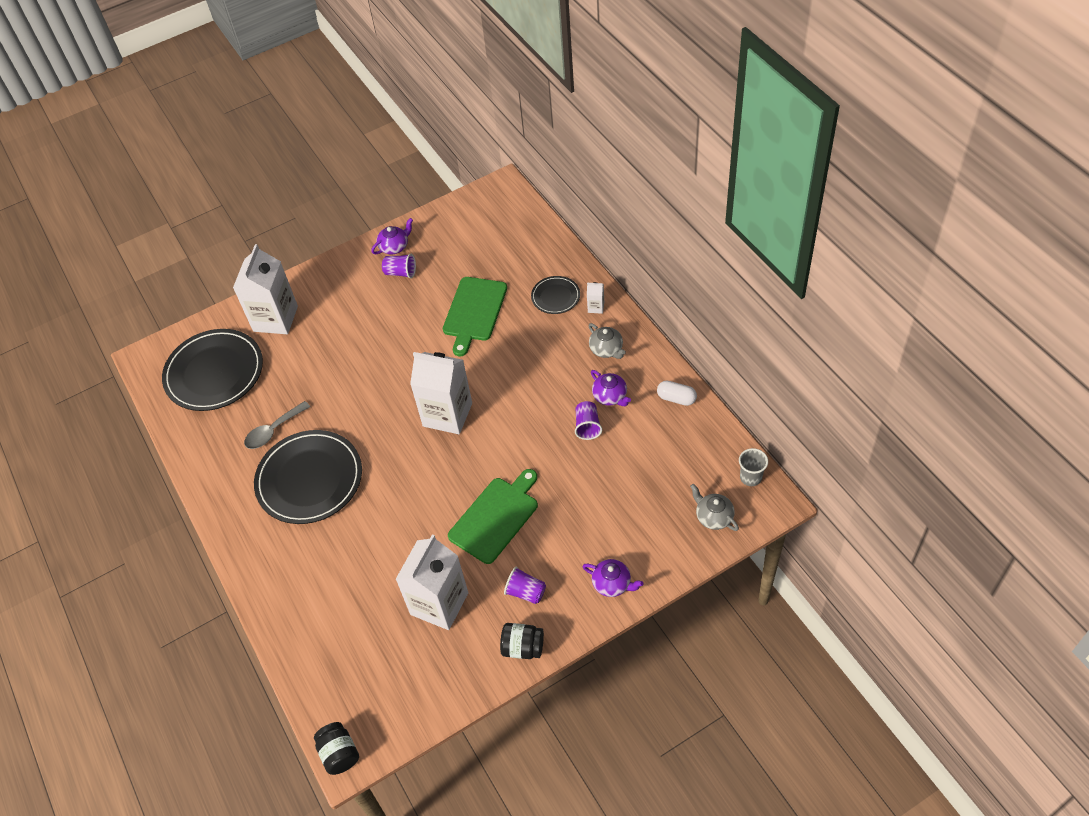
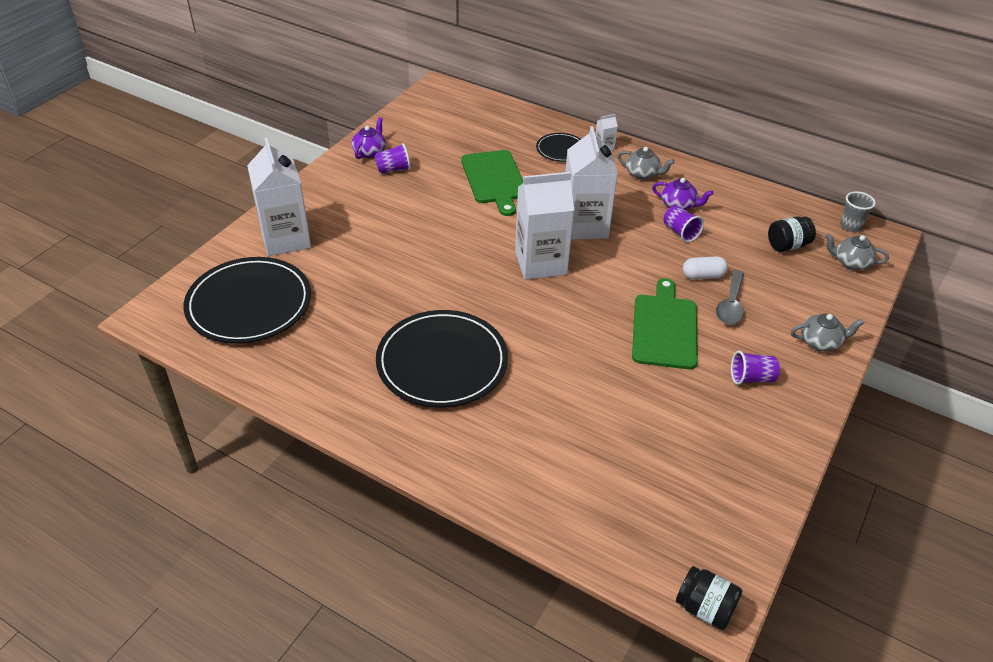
camera: 35 degrees left, 10 degrees down
(273, 431) = (363, 333): grey spoon -> grey spoon (730, 305)
(439, 603) = (678, 420): white carton -> white carton (584, 226)
(523, 647) = (794, 425): black jar -> black jar (787, 245)
(612, 584) = (820, 342): purple teapot -> grey teapot
(676, 398) = (735, 190): white capsule -> white capsule (703, 276)

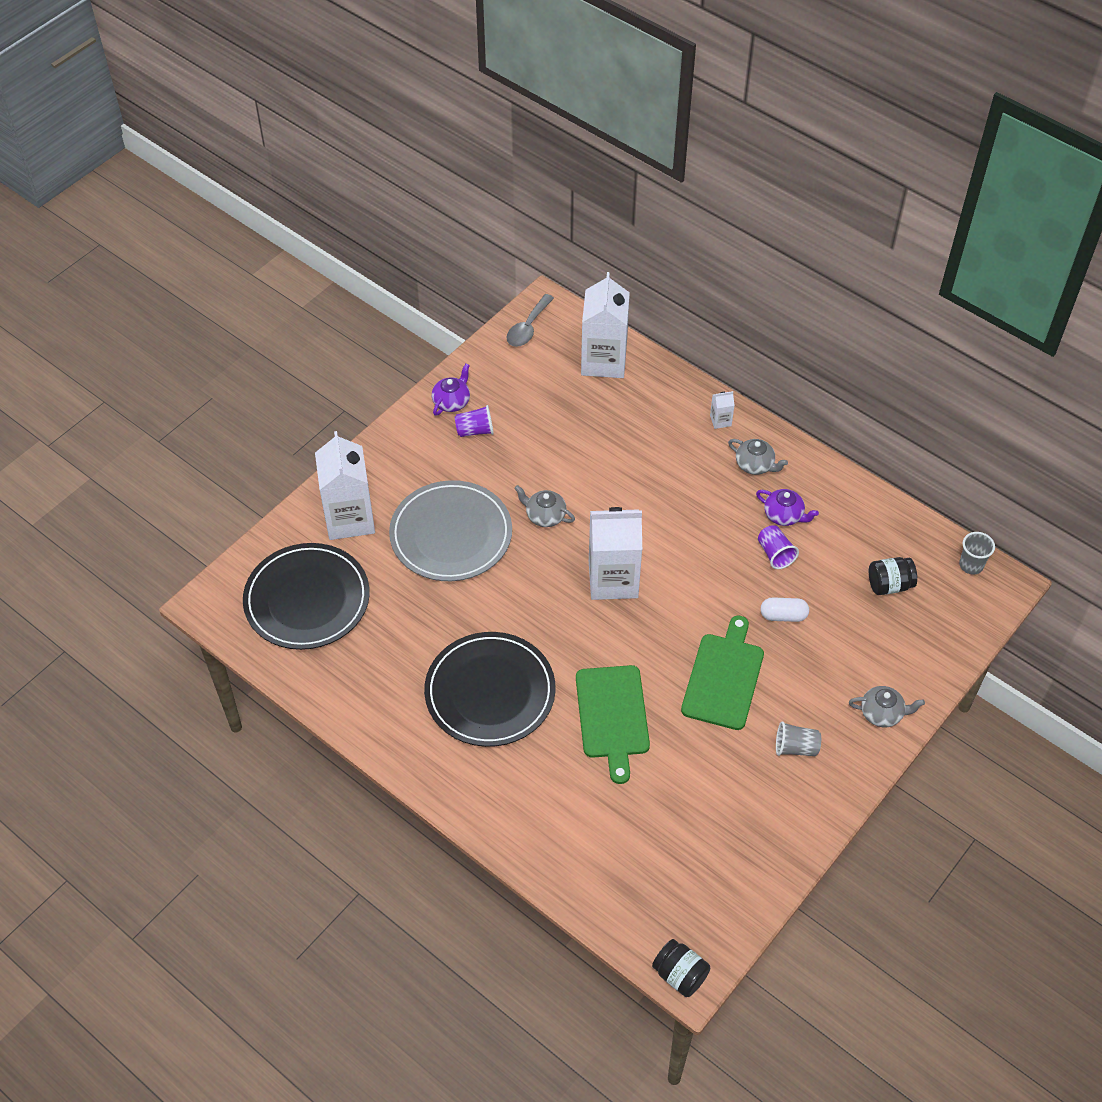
camera: 10 degrees right, 10 degrees up
(383, 243) = (451, 534): none -> grey plate
(494, 179) = (585, 456): green cutting board -> green cutting board (612, 716)
(561, 149) = (669, 419): black plate -> none
(584, 226) = (671, 534): white carton -> white carton (603, 361)
(730, 305) = (802, 656): grey spoon -> grey spoon (528, 328)
(751, 378) = (795, 747): purple cup -> grey cup
(851, 262) = (952, 616): grey teapot -> grey teapot (545, 516)

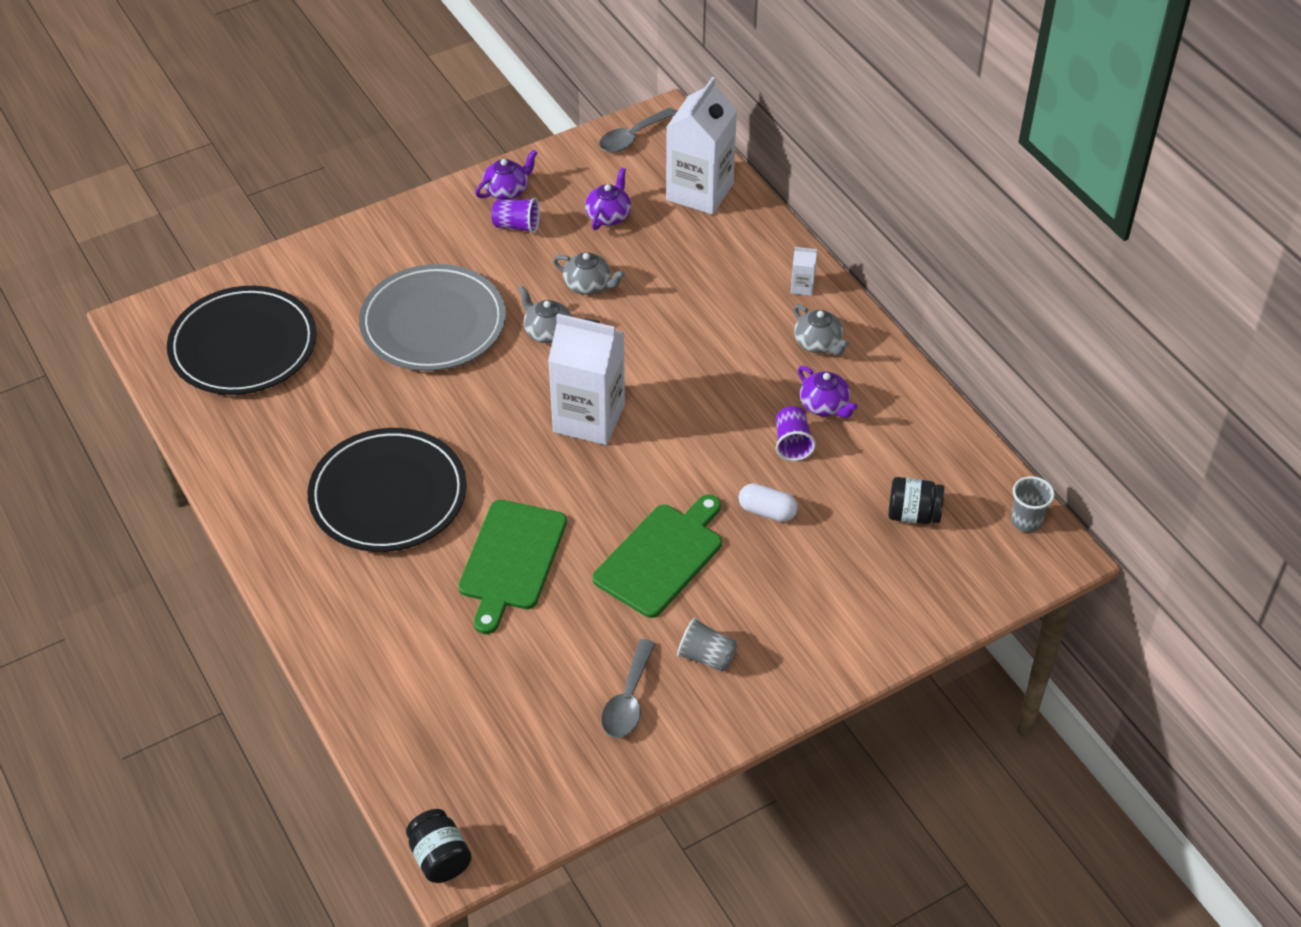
camera: 20 degrees right, 5 degrees down
(349, 518) = (333, 278): white carton -> none
(543, 401) = (608, 215): none -> purple teapot
(755, 801) = (628, 700): none -> grey spoon
(882, 713) = (831, 651): grey teapot -> grey teapot (588, 285)

